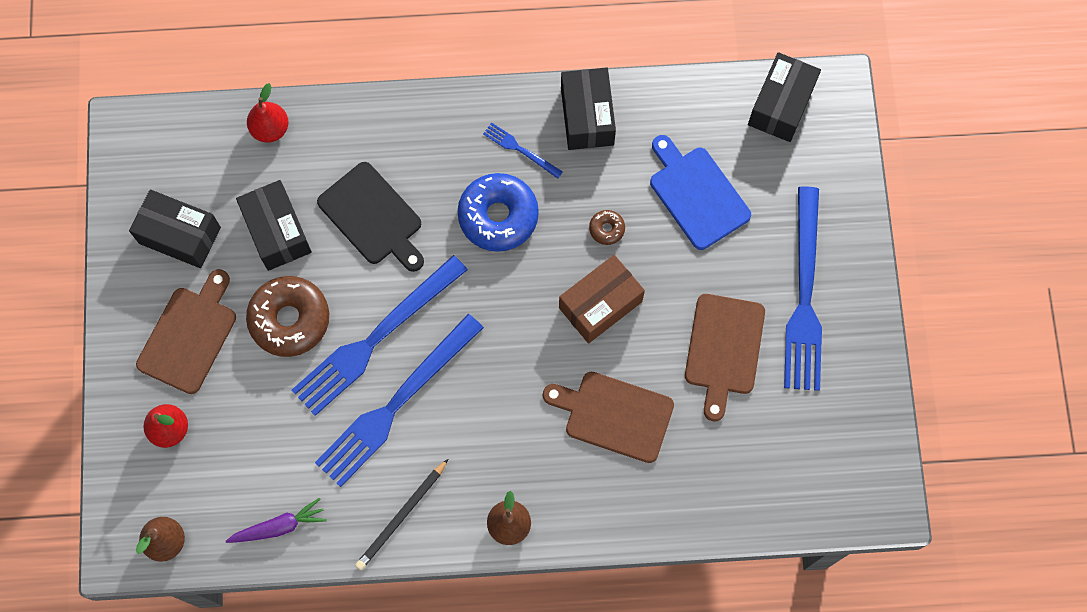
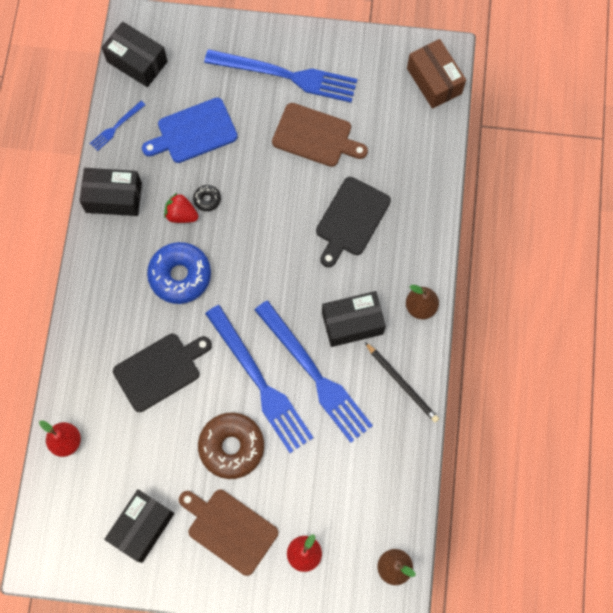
camera: 80 degrees left, 0 degrees up
(277, 232) = (156, 447): black box -> black box (352, 323)
(279, 526) = (395, 477): purple carrot -> none
(520, 149) = (129, 251): blue fork -> blue fork (116, 127)
(580, 201) = (181, 214): none -> red strawberry
(600, 304) = (265, 214): brown box -> brown box (434, 81)
(606, 229) = (207, 199): brown donut -> black donut
(614, 415) = (351, 219): brown cutting board -> black cutting board

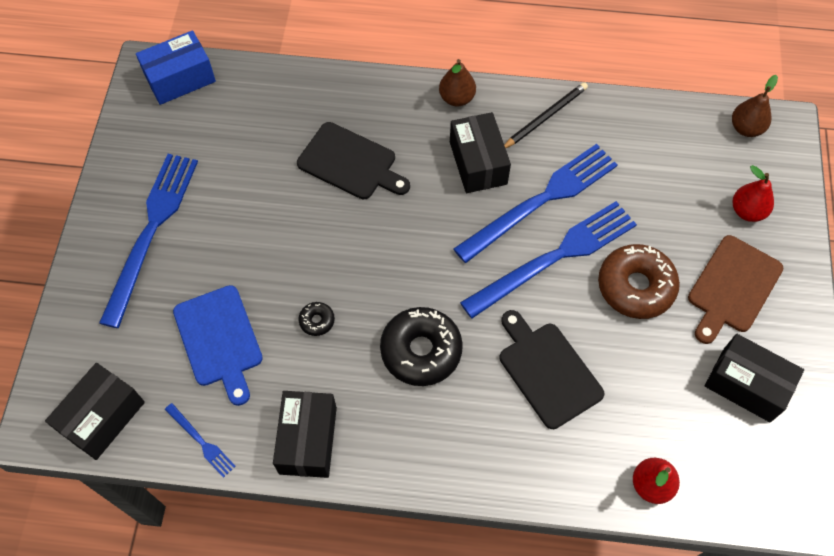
camera: 90 degrees left, 10 degrees down
(180, 276) = (421, 351): blue donut -> black donut
(181, 214) = (336, 352): red strawberry -> none
(315, 136) = (239, 199): brown cutting board -> none
(434, 81) = (180, 79): brown box -> blue box

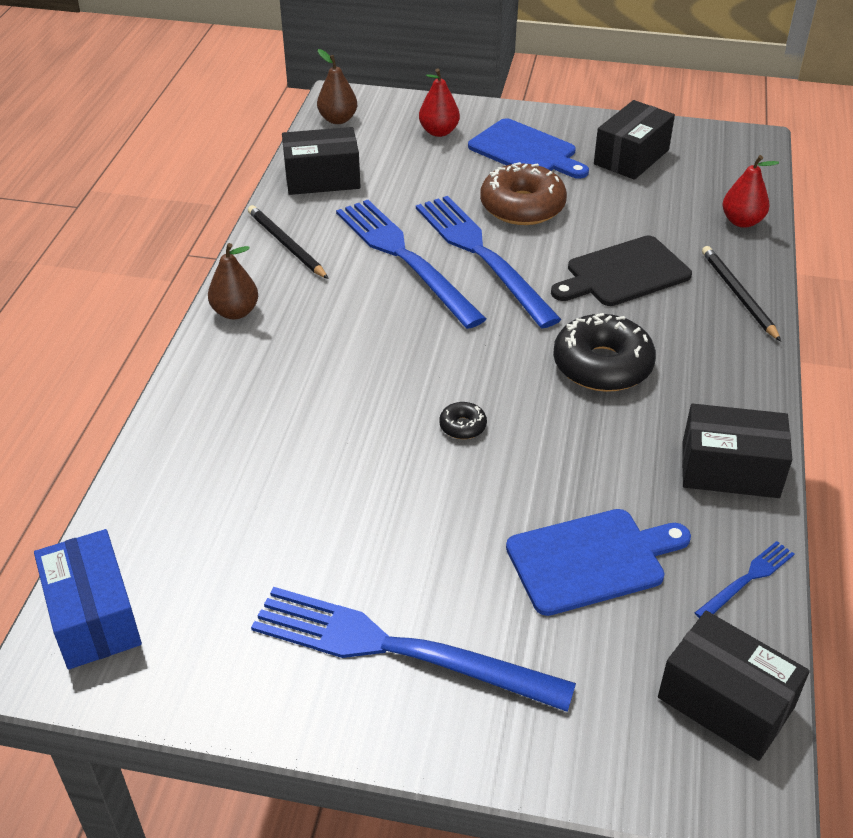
camera: 85 degrees left, 20 degrees down
(317, 321) = (561, 456): black donut -> black donut (462, 426)
(350, 163) = (315, 415): black cutting board -> none
(478, 163) = (341, 301): black box -> black box (322, 178)
(530, 469) = (738, 295): none -> black pencil
(733, 287) = (526, 151): brown cutting board -> blue cutting board

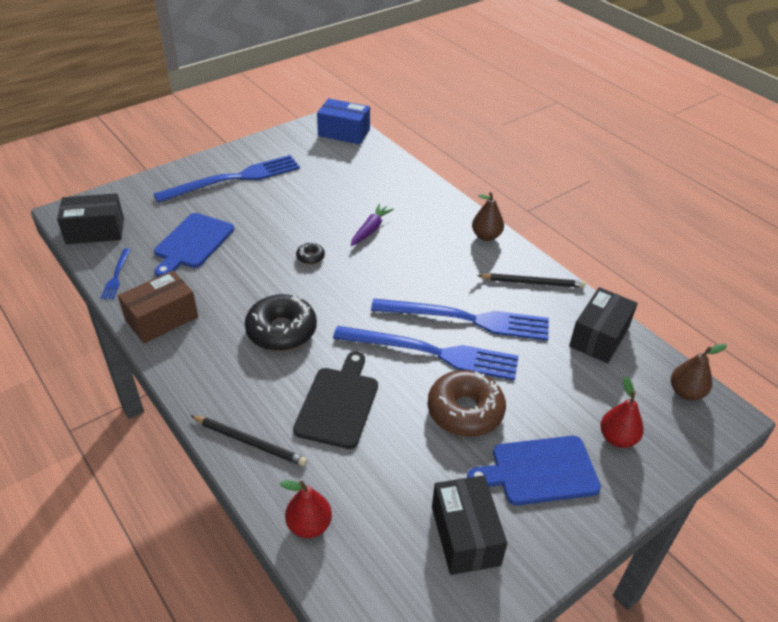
camera: 130 degrees right, 0 degrees up
(340, 410) = (370, 230): none -> purple carrot
(730, 469) = (162, 319): black box -> brown box

